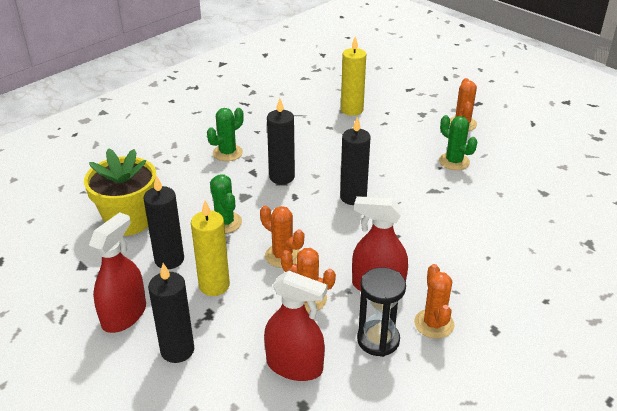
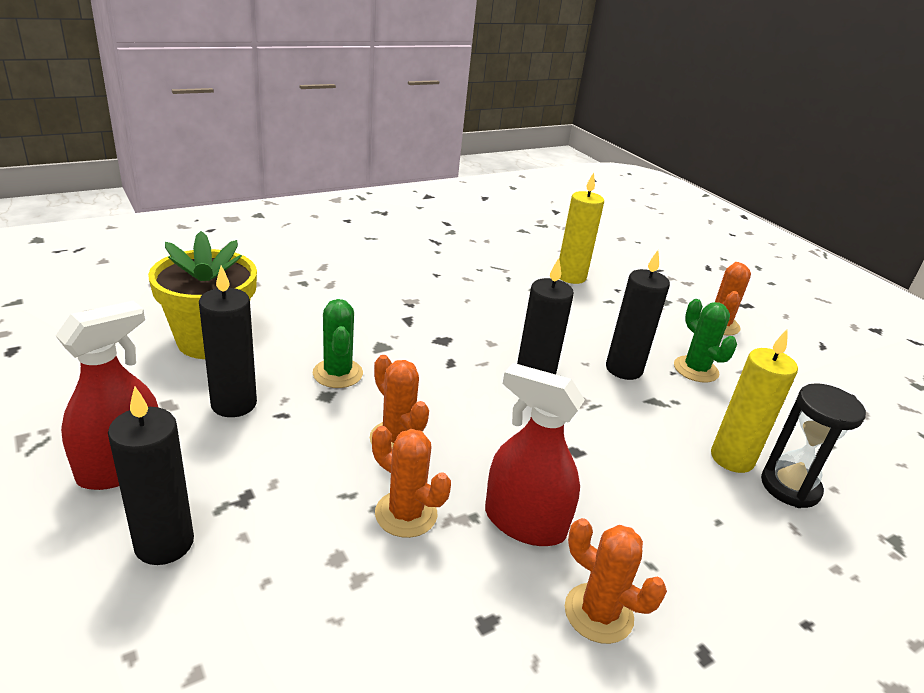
camera: 10 degrees right, 5 degrees down
(214, 285) = (276, 457): yellow candle -> yellow candle (732, 458)
(227, 153) = (386, 290): green cactus -> none
(282, 177) = (444, 334): black candle -> black candle (623, 369)
(294, 366) = (334, 624): red spray bottle -> none
(378, 340) = (493, 616): black hourglass -> black hourglass (790, 487)
(434, 324) = (598, 613): orange cactus -> orange cactus turned 60 degrees counterclockwise

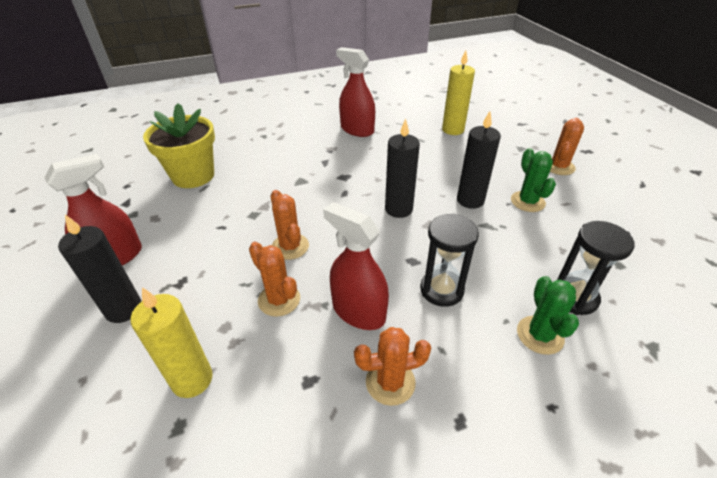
camera: 15 degrees right, 10 degrees up
(234, 404) = (193, 219): black candle -> none
(338, 373) = (265, 199): green cactus -> green cactus (540, 335)
(439, 275) = (357, 130): none -> red spray bottle
(598, 613) = (390, 382): orange cactus -> orange cactus turned 60 degrees counterclockwise
(625, 487) = (441, 290): none -> black hourglass
(732, 458) = (533, 272): yellow candle -> yellow candle (192, 379)

